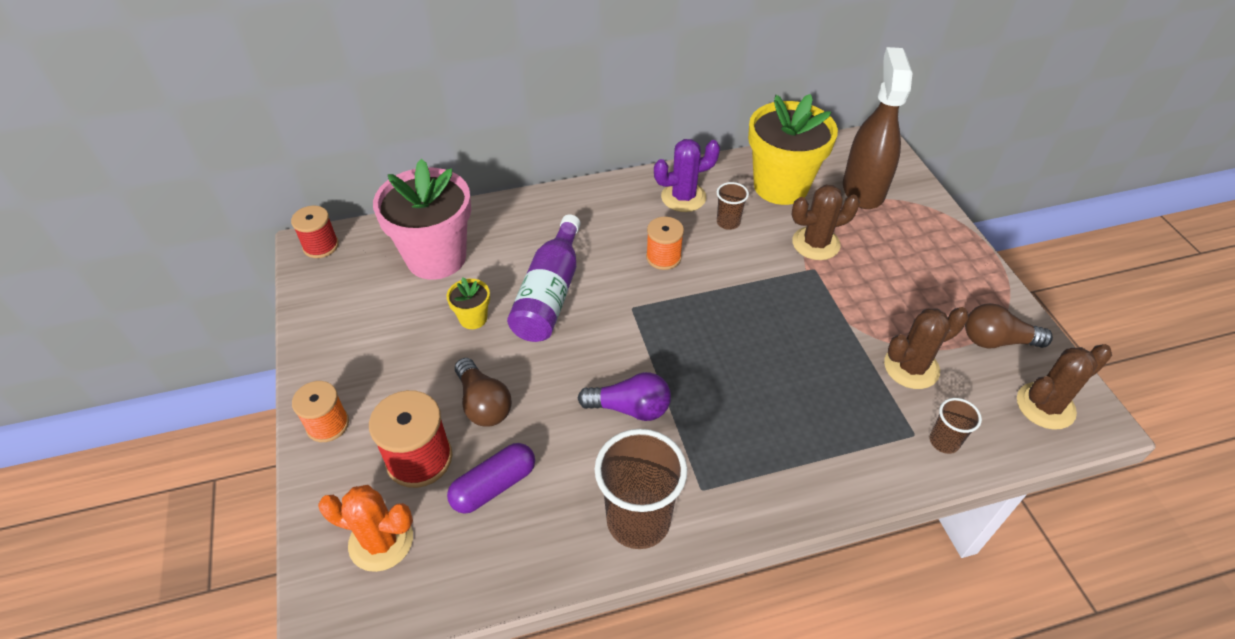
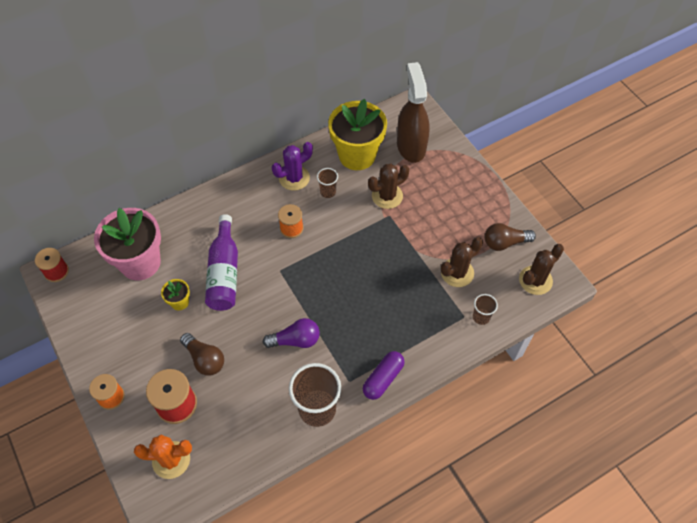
camera: 15 degrees left, 10 degrees up
(494, 486) = (227, 410): purple capsule -> purple capsule (383, 379)

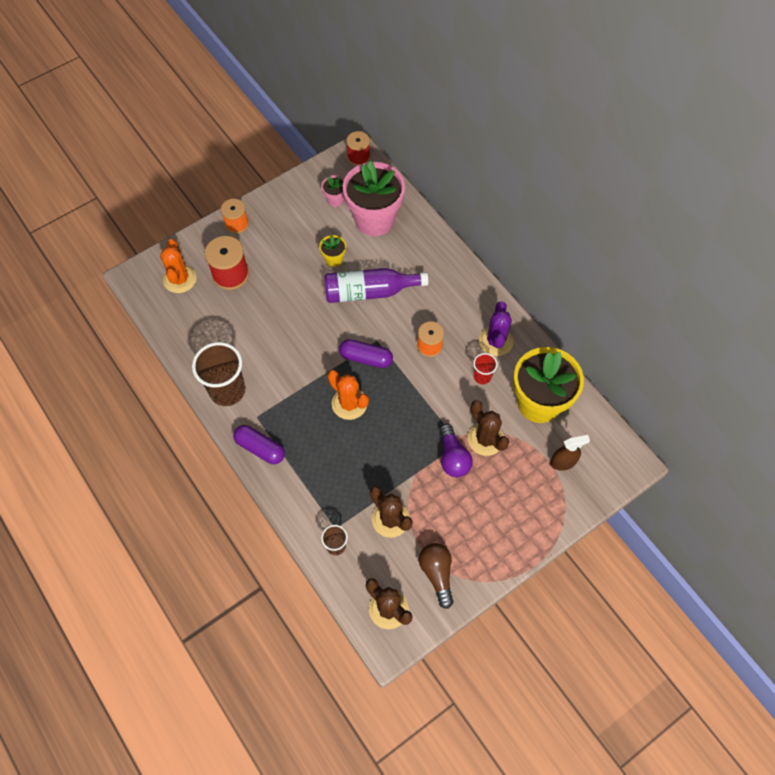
camera: 85 degrees right, 5 degrees up
(105, 296) = (335, 200): none -> pink flower pot
(204, 359) = (275, 289): brown light bulb -> none
(294, 178) = (496, 341): purple cactus -> purple cactus turned 45 degrees clockwise
(295, 340) = (299, 364): purple light bulb -> purple light bulb (453, 457)
(297, 281) = (366, 358): none -> purple capsule
(328, 192) = (482, 376): brown cup -> red cup
(343, 298) = (349, 403): none -> orange cactus
(411, 146) = (563, 462): brown spray bottle -> brown spray bottle, size x0.51

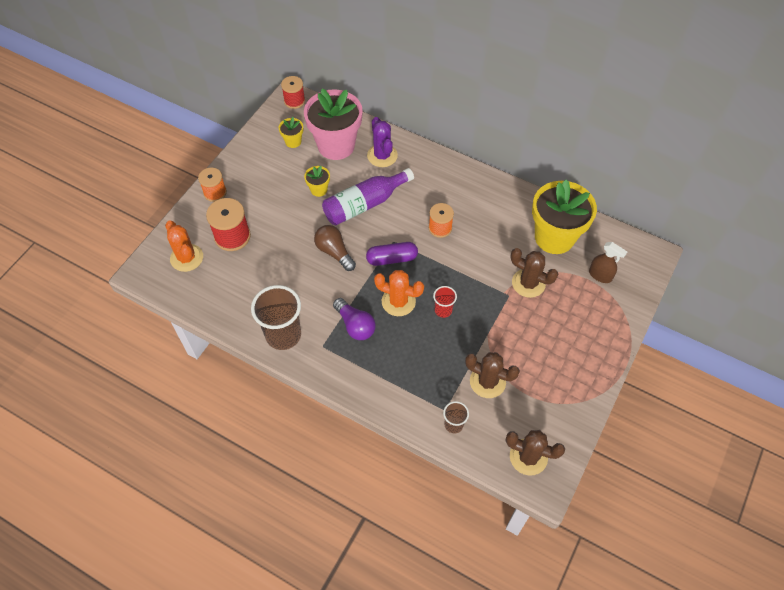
camera: 25 degrees left, 5 degrees down
(260, 448) = (340, 371): purple capsule -> none
(335, 200) = (293, 141): pink flower pot -> yellow flower pot
(437, 574) = (552, 409): brown light bulb -> brown light bulb (334, 252)
(453, 457) = (510, 309): purple light bulb -> purple light bulb (355, 325)
(482, 376) = (497, 235): red cup -> red cup (443, 310)
(496, 341) = (492, 203): purple cactus -> purple cactus (382, 155)
(563, 462) = (600, 275): brown spray bottle -> brown spray bottle turned 75 degrees clockwise

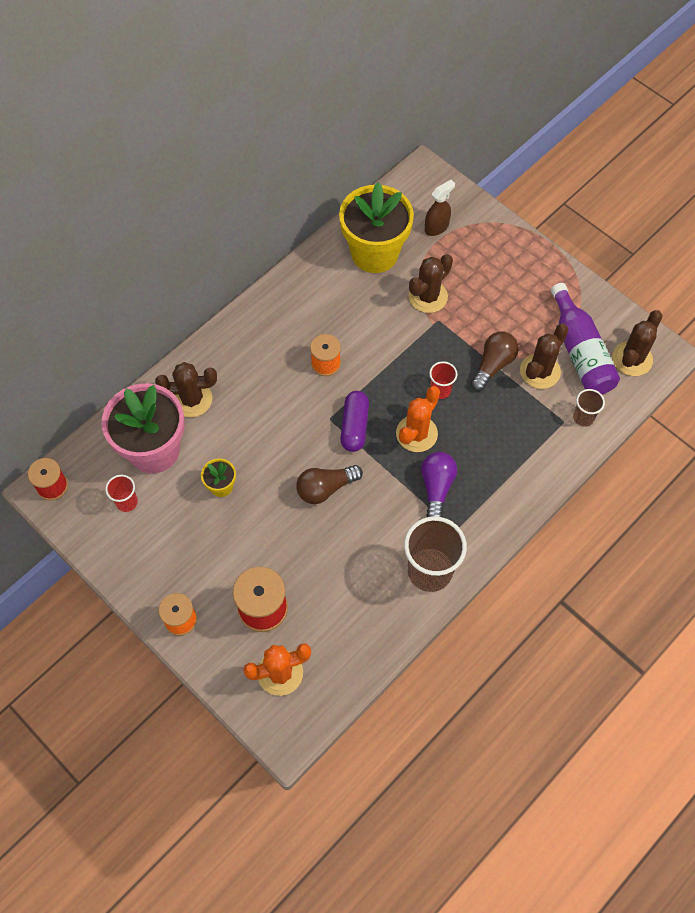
camera: 75 degrees left, 5 degrees up
(293, 141) = (127, 502): yellow flower pot -> red cup
(355, 325) = (436, 487): purple light bulb -> purple light bulb turned 60 degrees counterclockwise
(365, 204) = (263, 437): purple bottle -> purple bottle (580, 352)
(382, 155) = (192, 399): purple cactus -> brown cactus
(480, 344) = (493, 365): none -> brown light bulb

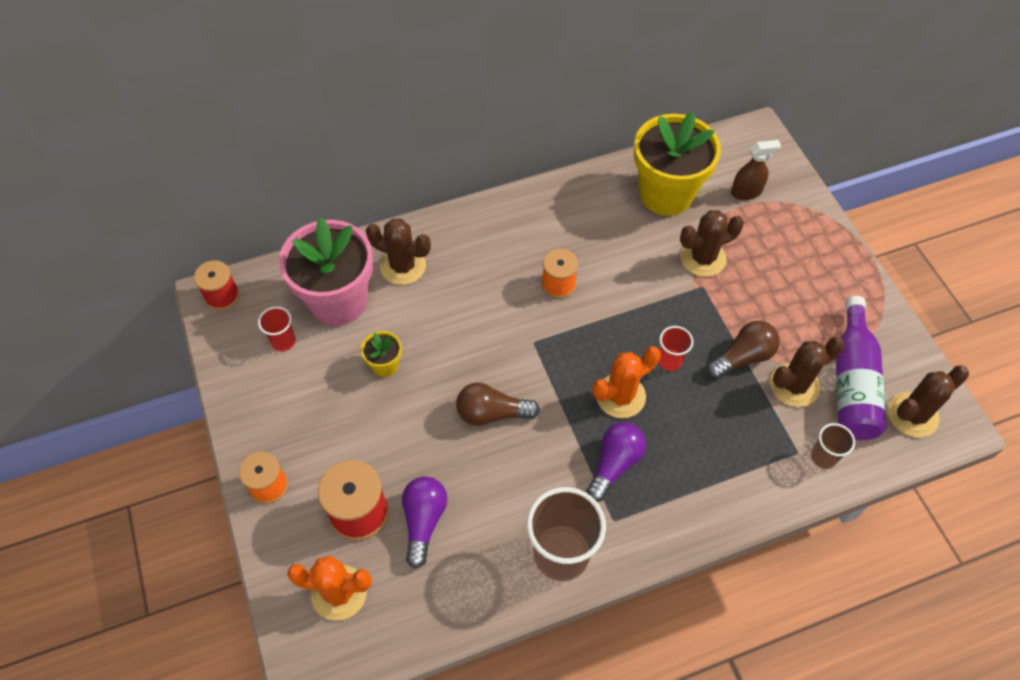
camera: 25 degrees right, 5 degrees down
(316, 592) = (424, 521): none -> purple light bulb
(354, 426) = (556, 360): purple capsule -> none

